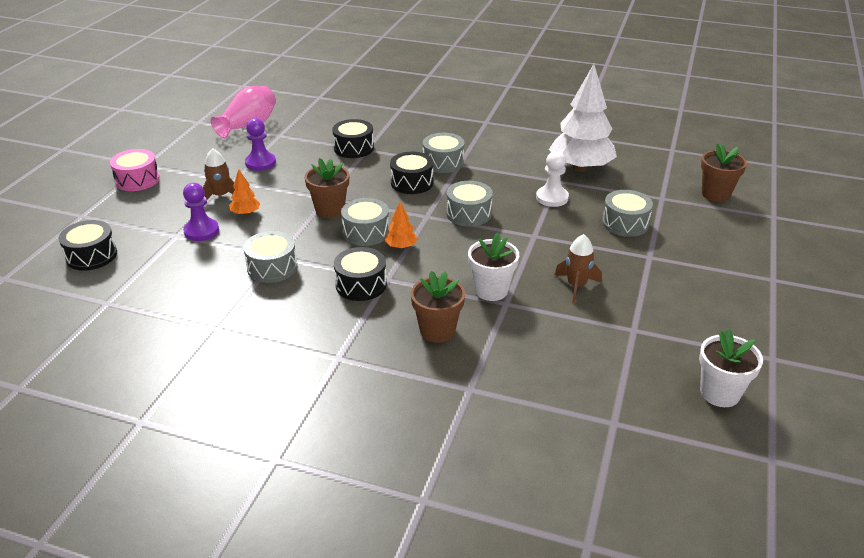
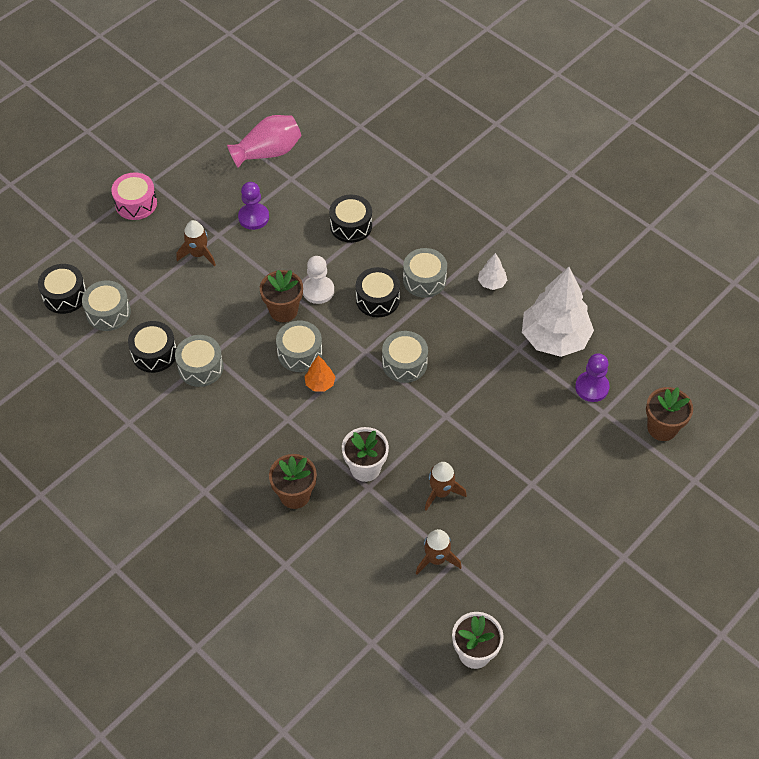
camera: 25 degrees right, 20 degrees up
(201, 231) = (163, 297): purple pawn -> purple pawn (592, 387)
(245, 213) = (209, 287): orange tree -> none
(361, 284) = (262, 417): black drum -> black drum (154, 353)
(501, 151) = (491, 283): none -> white tree
(552, 198) = (496, 371): white pawn -> white pawn (318, 290)
(616, 334) = (436, 559): none -> brown rocket
(625, 223) = (541, 433): grey drum -> grey drum (108, 312)

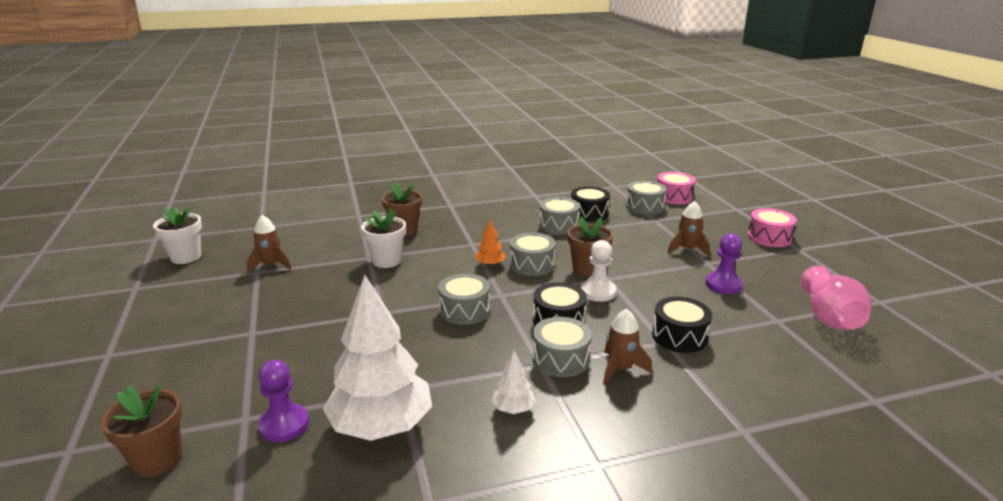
camera: 120 degrees right, 30 degrees down
(65, 296) = (674, 197): black drum -> pink drum
(441, 492) = (317, 285): brown rocket -> brown rocket (620, 369)

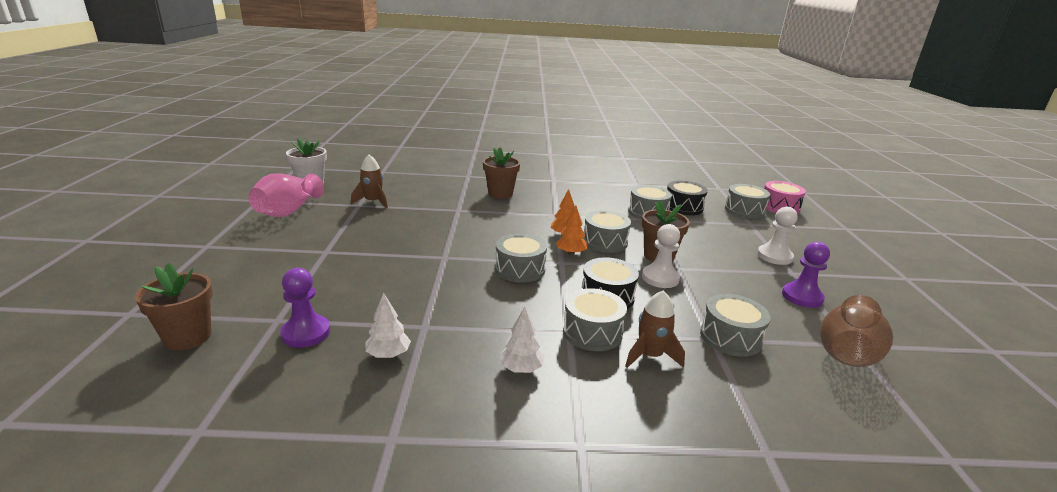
camera: 15 degrees right, 0 degrees up
(381, 426) = (388, 354): white tree -> white tree, size x0.43
(387, 261) = (471, 215): white flower pot -> none
(505, 283) = (571, 253): none -> orange tree
(679, 336) = (730, 337): black drum -> grey drum
(687, 249) = (774, 256): brown rocket -> white pawn
(769, 237) = (874, 261): pink drum -> none
(775, 328) = (847, 352): none -> brown vase
(829, 317) = (921, 355): pink vase -> pink vase (288, 211)

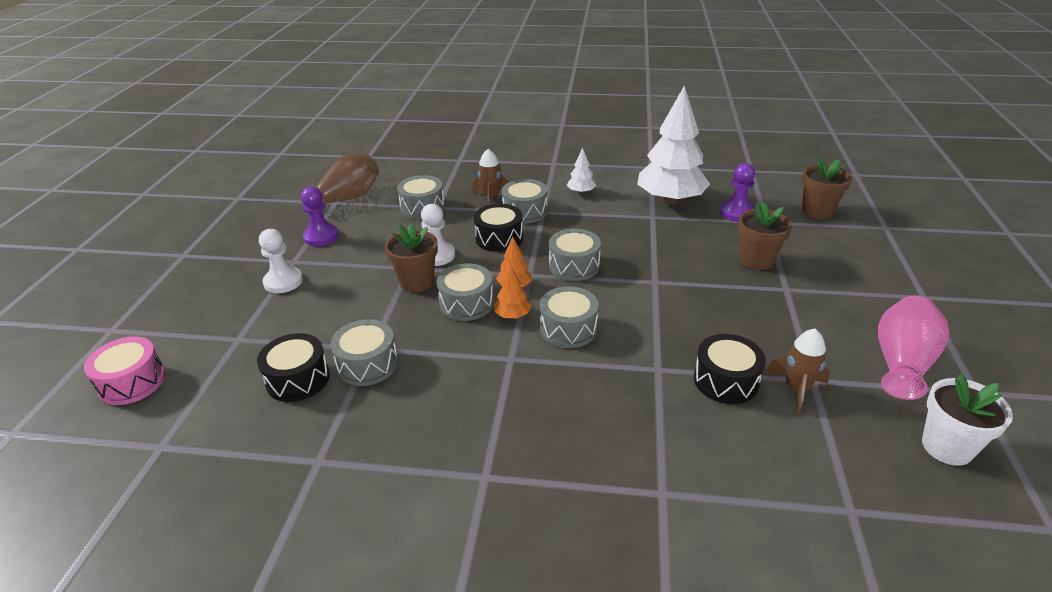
camera: 170 degrees left, 10 degrees up
(388, 354) = (670, 200): white tree -> white tree, size x2.35
(416, 205) = (726, 381): none -> black drum
(500, 193) = (593, 418): brown flower pot -> brown flower pot (756, 260)
(744, 210) = (206, 371): grey drum -> grey drum (568, 329)

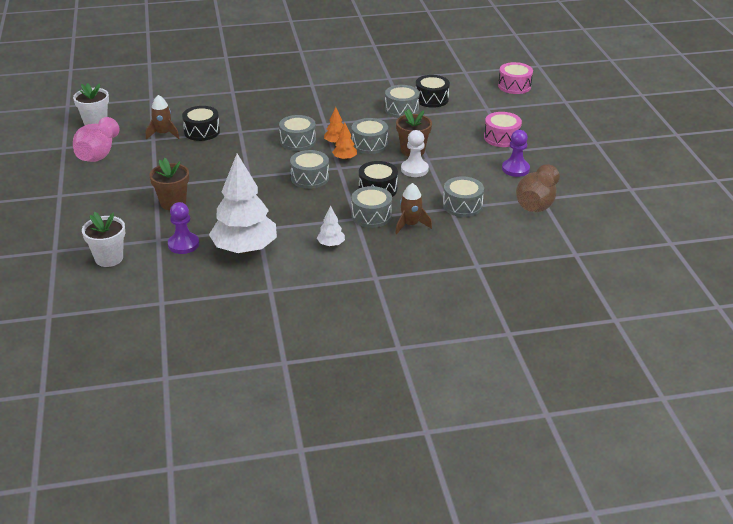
camera: 160 degrees right, 0 degrees up
(283, 282) = (501, 138): white pawn -> pink drum
(817, 211) = (109, 258): brown flower pot -> white flower pot

